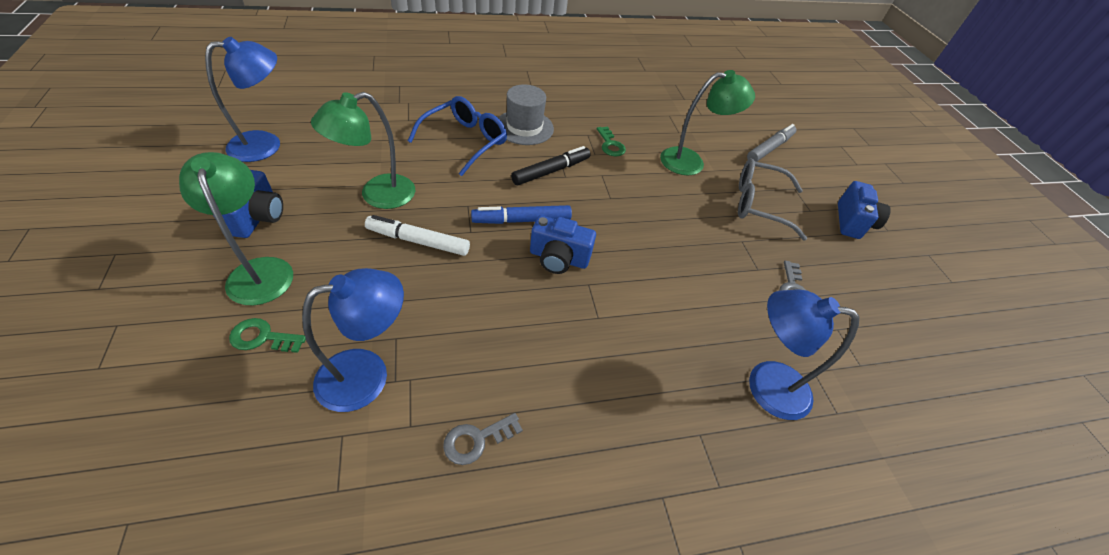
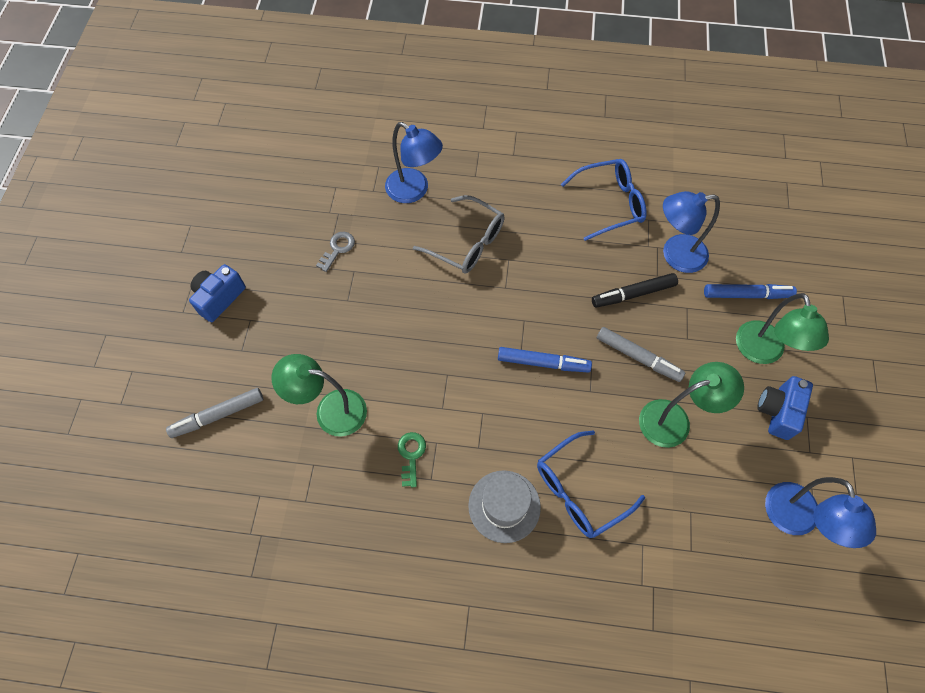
camera: 155 degrees left, 15 degrees up
(262, 337) = (747, 295): green key -> blue marker
(266, 145) = (795, 521): blue lamp -> blue lamp turned 90 degrees counterclockwise
(418, 241) = (638, 357): white marker -> grey marker
(477, 440) = (610, 203): grey key -> blue glasses
(551, 171) = (495, 423): black marker -> black marker (633, 294)
(558, 258) = (522, 316): blue camera -> none
(758, 204) = (299, 337): grey glasses -> grey glasses (467, 243)

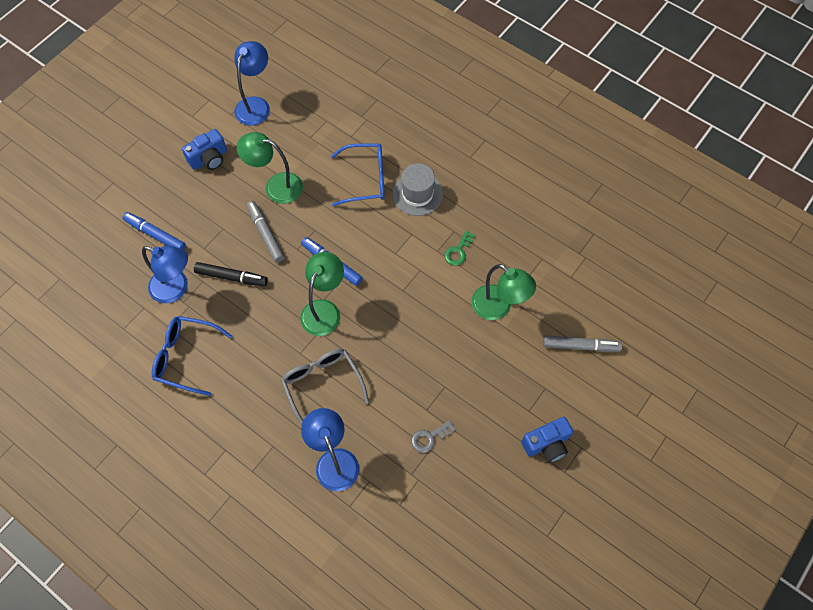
camera: 150 degrees left, 0 degrees up
(762, 352) = (183, 195): green lamp -> green lamp (324, 310)

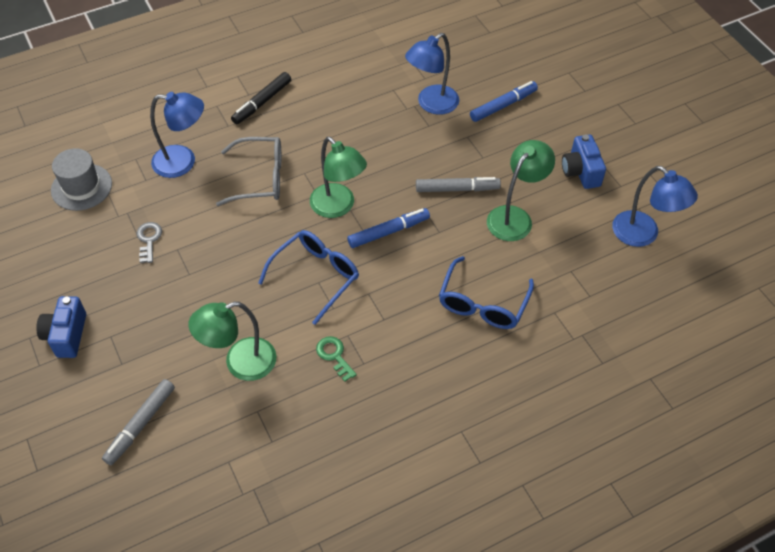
camera: 115 degrees right, 10 degrees down
(185, 357) = (355, 92): blue glasses -> blue glasses (316, 276)
(231, 277) = (420, 147): black marker -> black marker (262, 102)
(417, 194) = (435, 347): grey hat -> grey hat (81, 187)

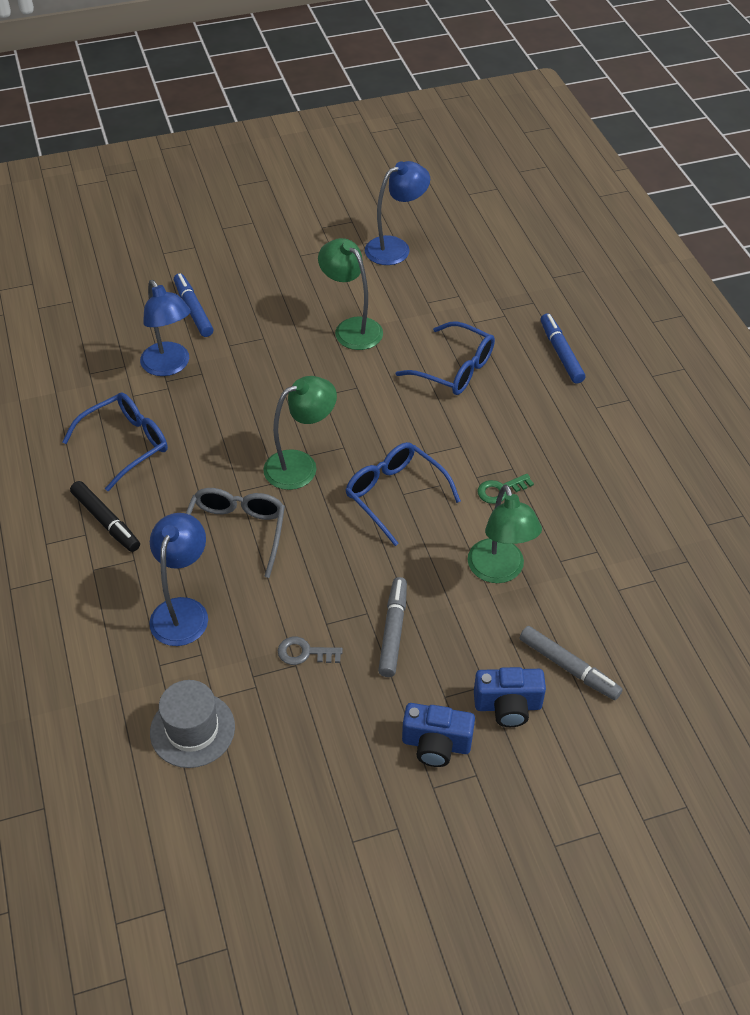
camera: 80 degrees left, 5 degrees down
(340, 97) = (126, 444): none -> blue glasses
(388, 232) = (347, 427): blue marker -> blue marker (561, 353)
(457, 189) = (302, 364): grey marker -> grey marker (393, 631)
(581, 171) = (305, 271): blue camera -> blue camera (508, 706)

